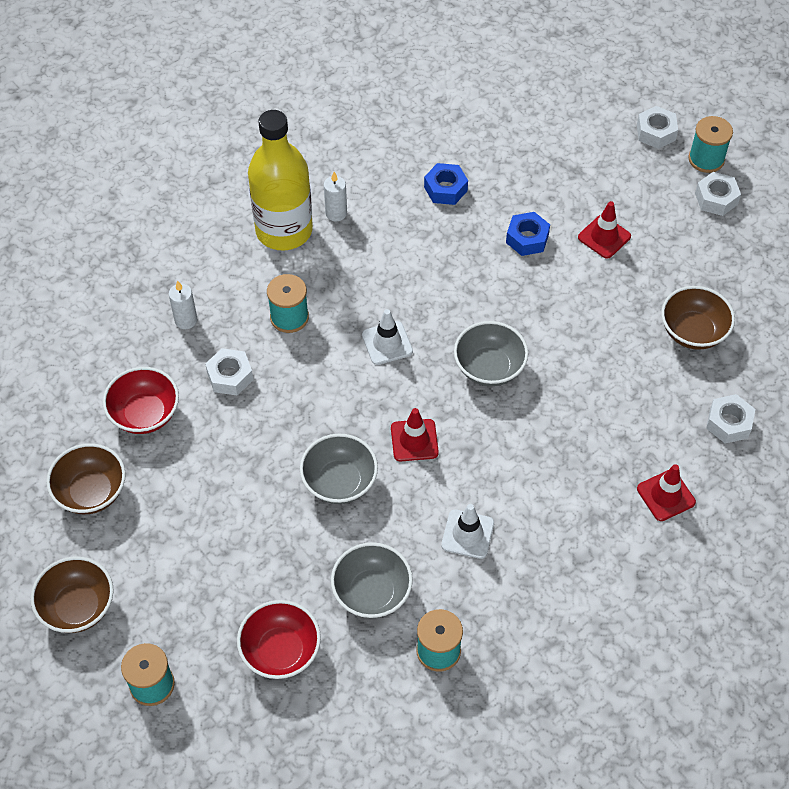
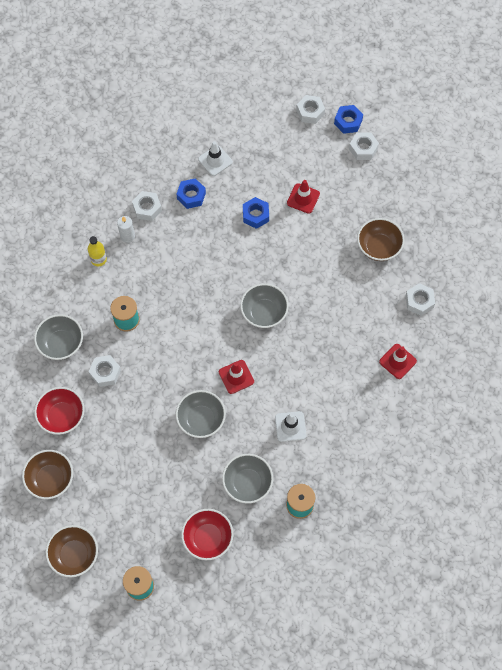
camera: 20 degrees left, 10 degrees up
(186, 320) = (61, 344): white candle -> grey bowl
(284, 230) = (98, 259): yellow bottle -> yellow bottle, size x0.41
(378, 187) = (147, 208): none -> white nut
(387, 343) = (195, 317): white traffic cone -> white traffic cone (215, 160)
(706, 159) = (348, 122): turquoise spool -> blue nut

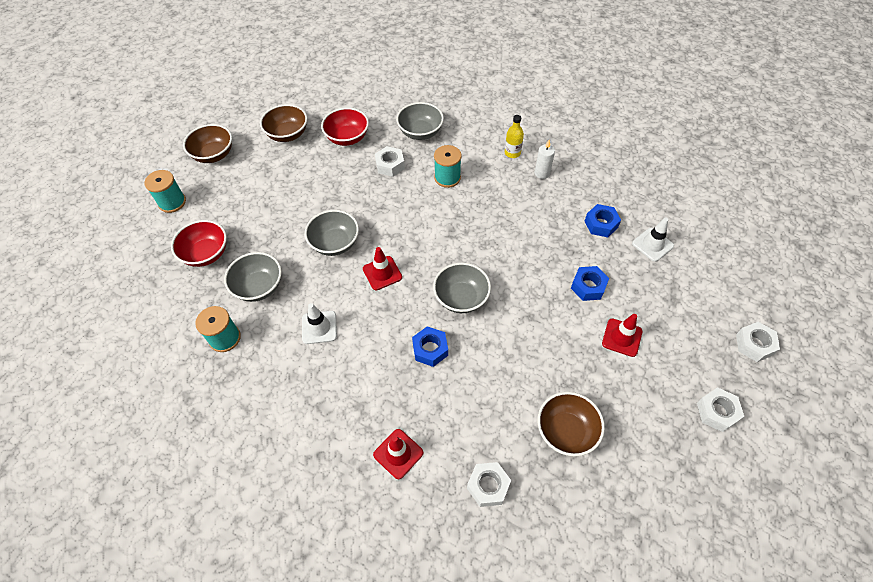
camera: 90 degrees right, 10 degrees down
(147, 208) = (578, 187): white nut -> none
(348, 122) = (754, 392): blue nut -> blue nut (430, 349)

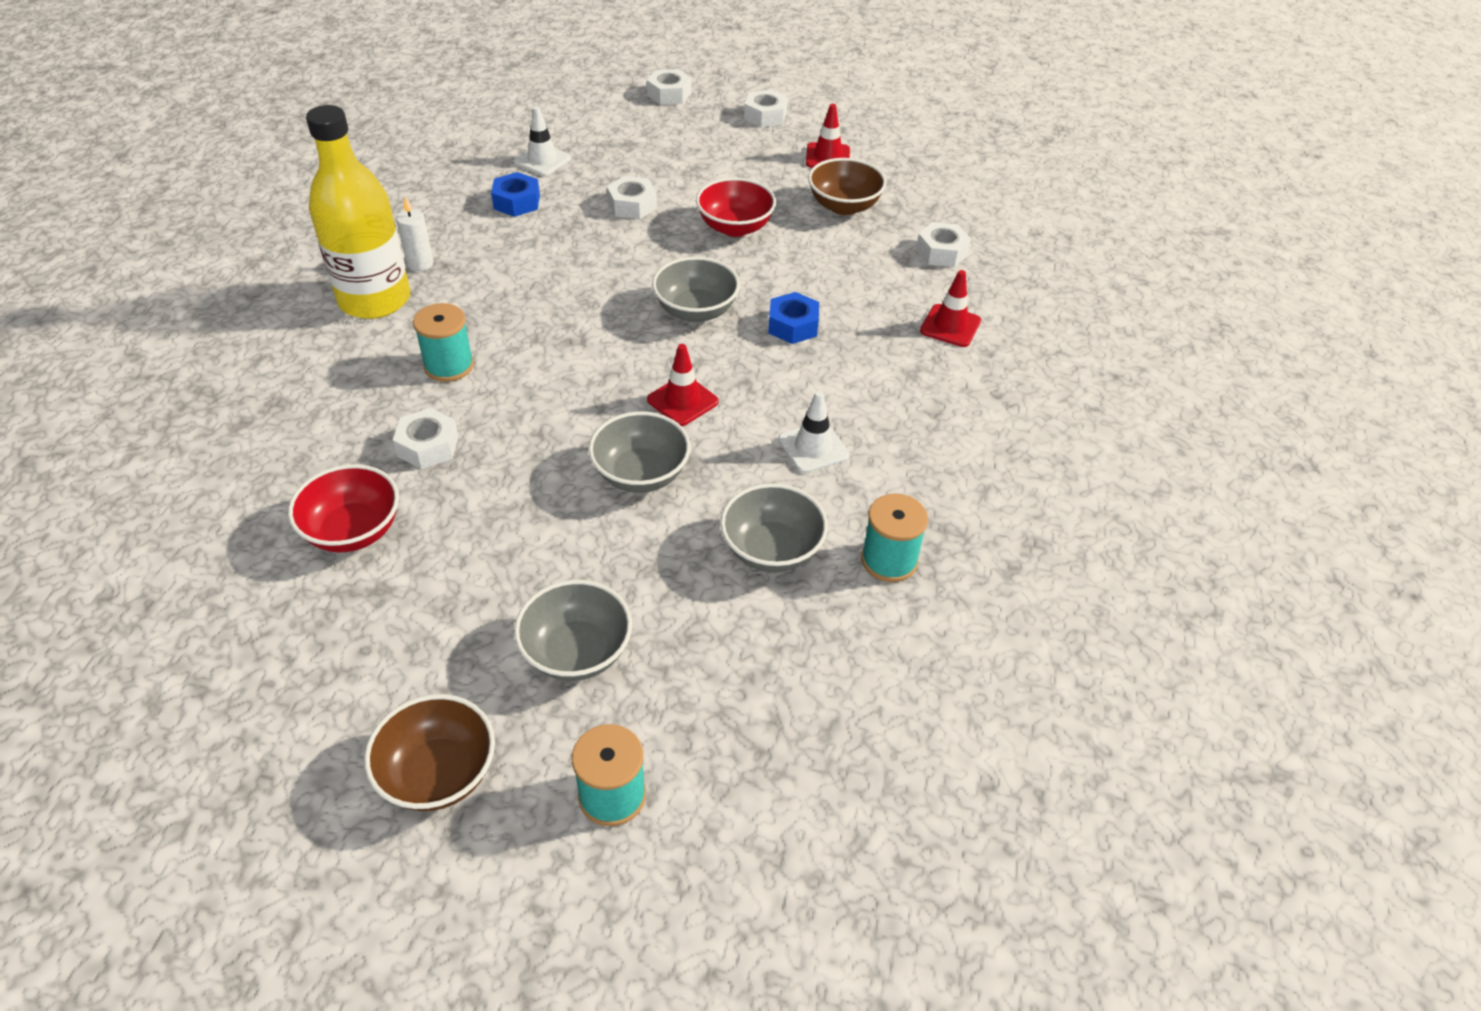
camera: 110 degrees left, 10 degrees down
(206, 254) = (730, 662): red bowl -> red bowl (735, 227)
(288, 134) = (350, 643): brown bowl -> none
(420, 132) = (327, 423): grey bowl -> grey bowl (577, 652)
(512, 153) = (374, 300): yellow bottle -> yellow bottle, size x2.41
(588, 287) = (632, 205): blue nut -> white nut
(622, 337) = (700, 176): red traffic cone -> red traffic cone (827, 157)

